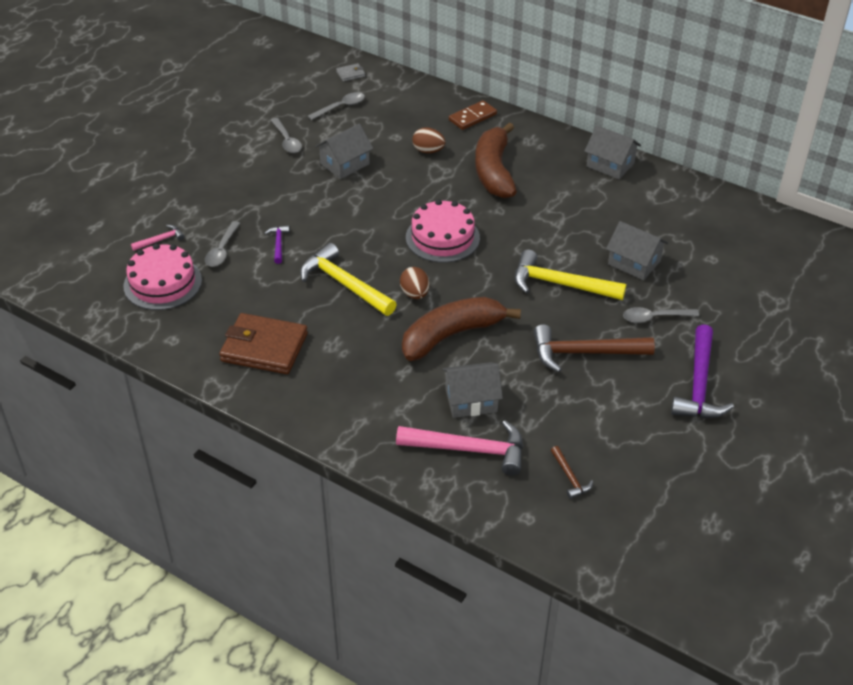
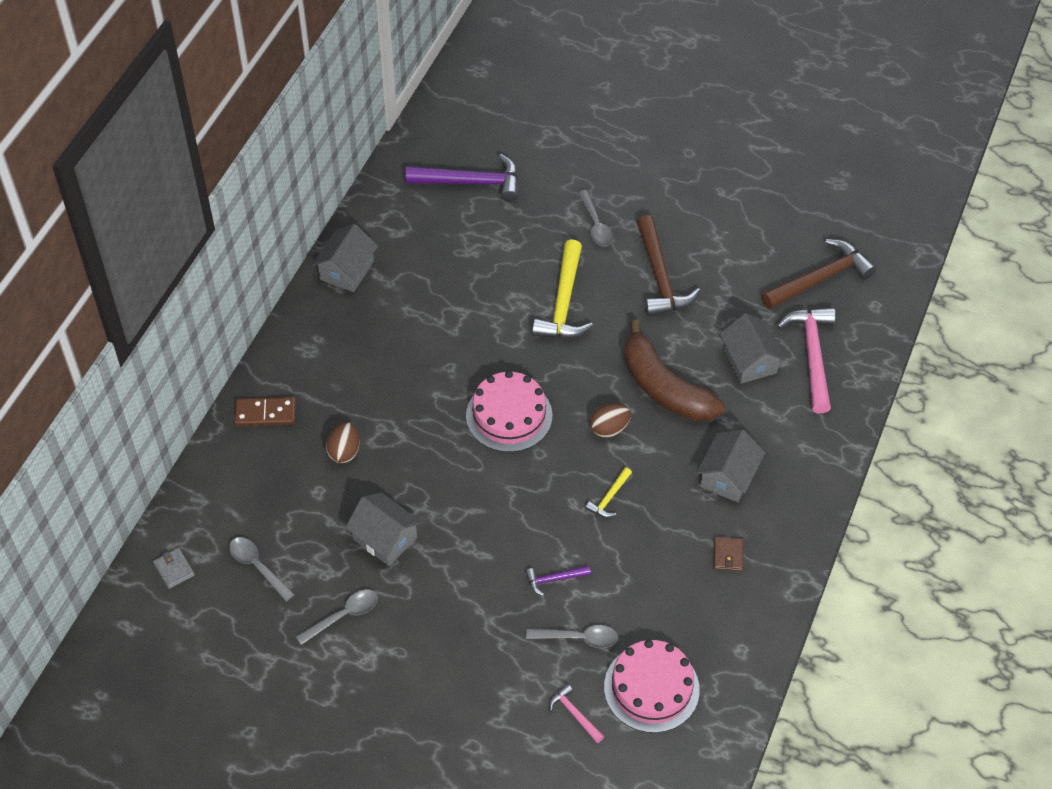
camera: 100 degrees left, 10 degrees up
(264, 347) = (728, 555): brown wallet -> brown wallet, size x0.43
(344, 284) = (609, 497): yellow hammer -> yellow hammer, size x0.48
(472, 117) = (265, 413): brown domino -> brown domino turned 45 degrees counterclockwise
(494, 171) = (376, 379): brown banana -> none
(570, 477) = (819, 279): brown hammer -> brown hammer, size x2.09
(634, 262) = (515, 243): grey house -> grey house (728, 476)
(699, 384) = (678, 191): purple hammer -> purple hammer (470, 182)

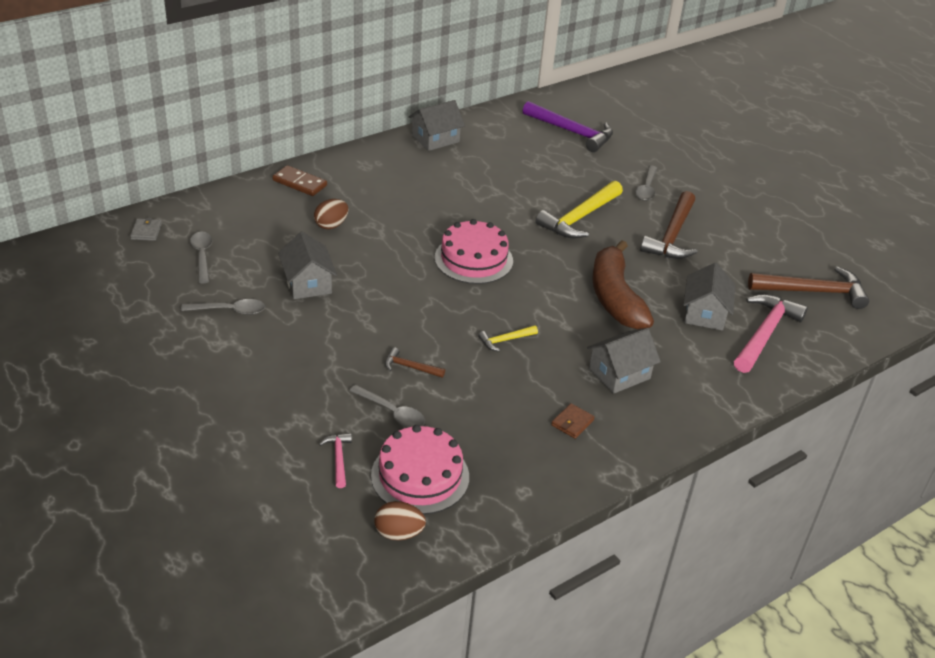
camera: 30 degrees right, 15 degrees down
(554, 579) = (410, 367): purple hammer -> brown hammer
(609, 429) = (546, 301): brown egg -> brown egg (399, 533)

